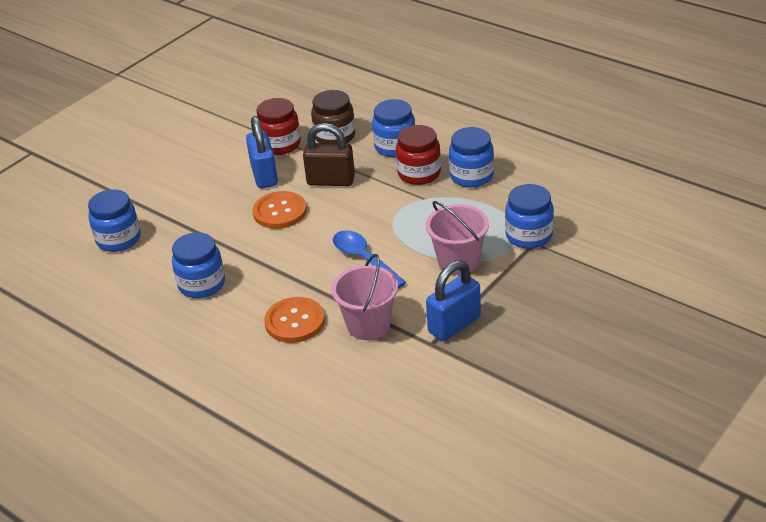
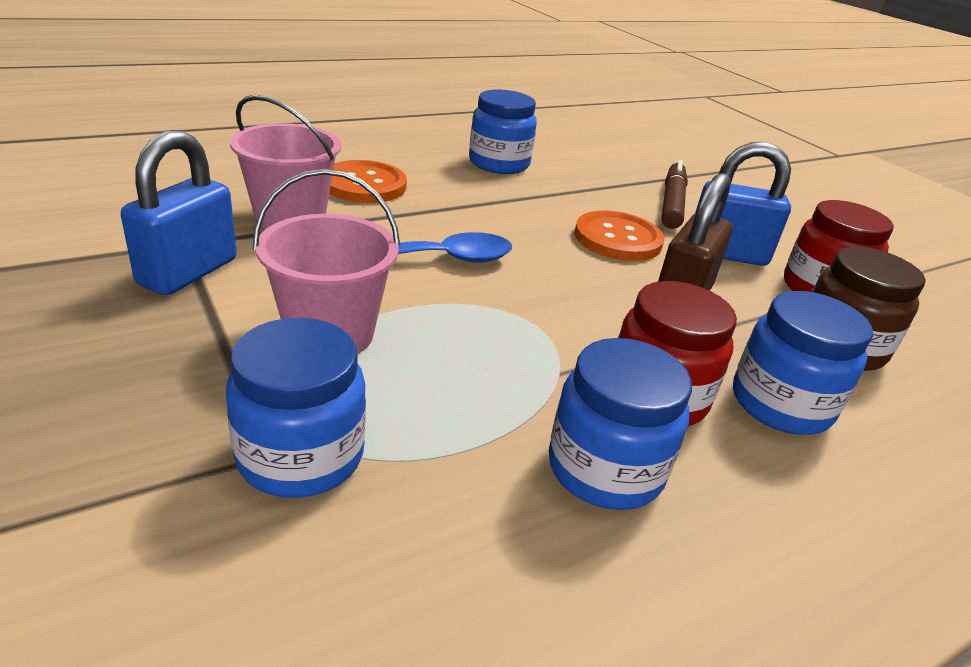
camera: 105 degrees right, 5 degrees down
(118, 239) = (627, 151): blue jar -> none
(206, 204) = (672, 203): none -> brown marker
(454, 325) = (188, 272): blue padlock -> blue padlock turned 45 degrees clockwise

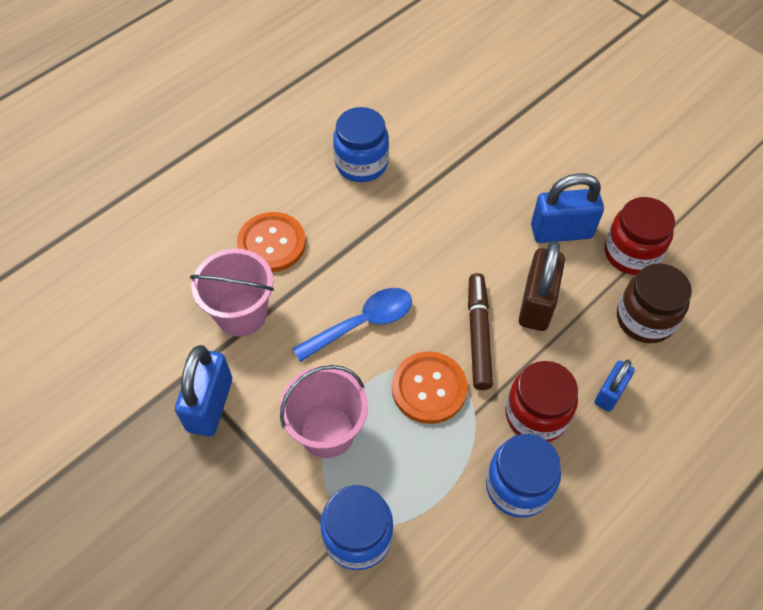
camera: 10 degrees left, 25 degrees up
(618, 239) = (479, 243): orange button -> orange button (429, 388)
(672, 203) = (511, 170): brown marker -> brown marker (478, 335)
(780, 404) = (610, 393): blue jar -> blue padlock

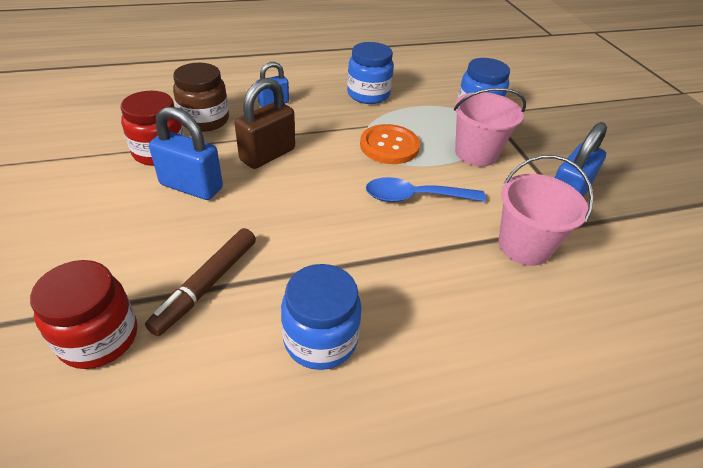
camera: 155 degrees left, 15 degrees down
(272, 243) = (473, 295): orange button -> none
(478, 335) = (329, 156): brown marker -> brown marker (206, 285)
(536, 415) = (329, 111): red jar -> red jar (99, 338)

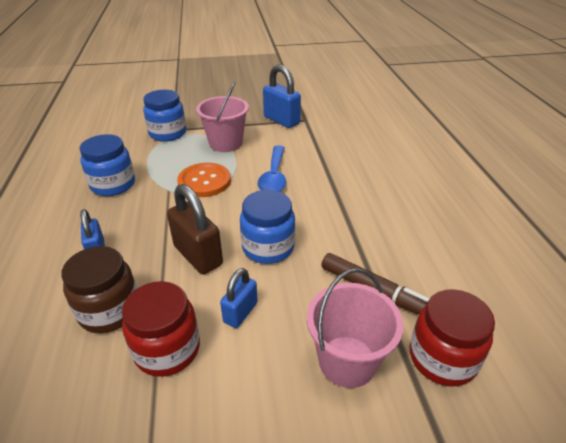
camera: 80 degrees left, 5 degrees down
(191, 186) = (240, 312): blue padlock -> blue padlock, size x0.61
(320, 339) = (415, 230): blue jar -> blue jar (268, 247)
(524, 246) = (325, 143): pink bucket -> pink bucket (347, 361)

